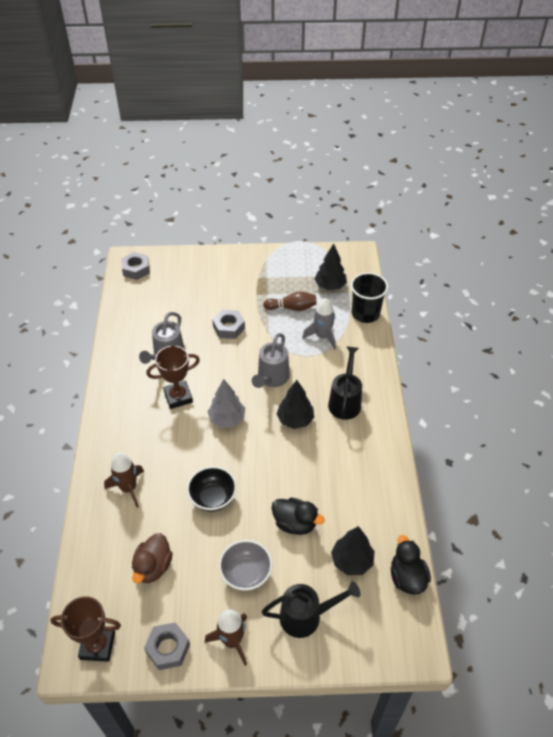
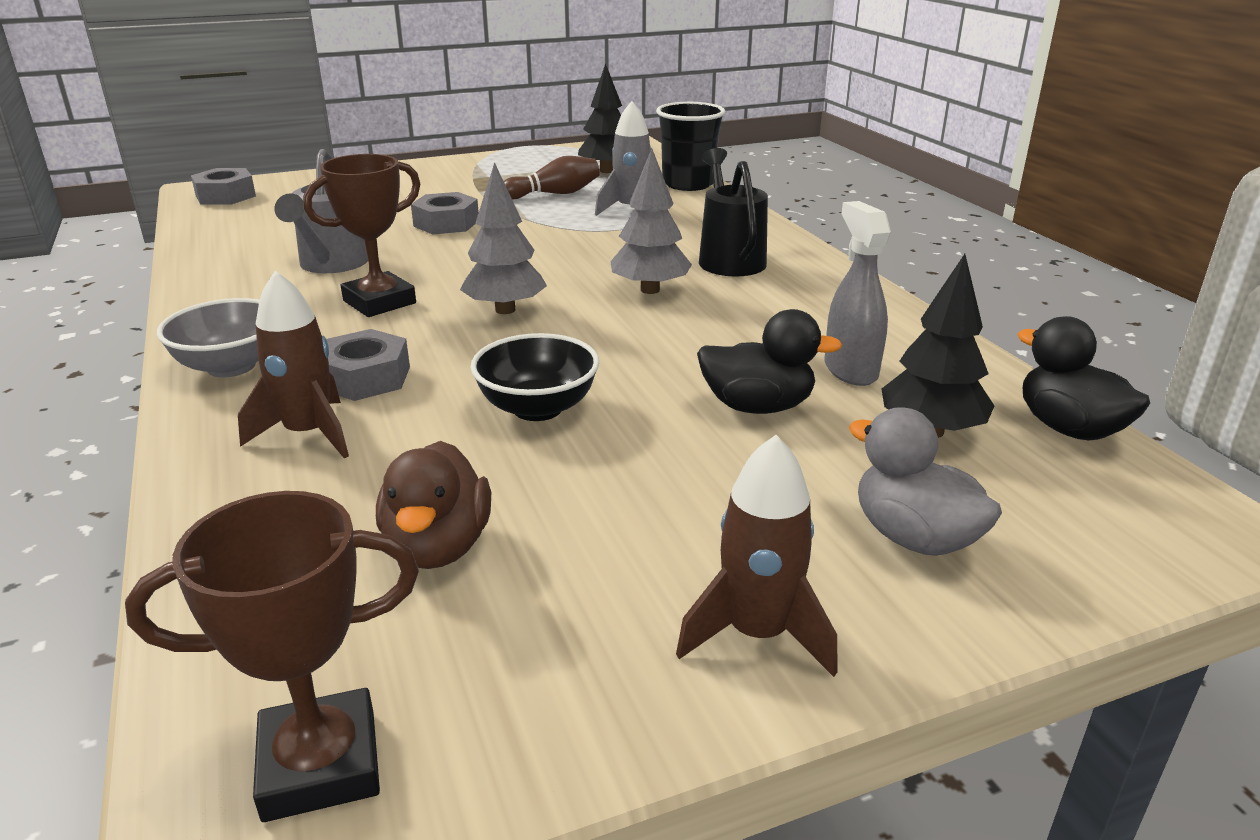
camera: 20 degrees left, 20 degrees down
(168, 648) = (572, 704): grey nut -> grey nut (365, 378)
(246, 573) = (702, 502): grey bowl -> grey bowl (231, 366)
(271, 379) = (567, 258): grey watering can -> none
(295, 420) = (650, 290): black tree -> grey tree
(307, 616) = (914, 537): black watering can -> grey duck
(346, 510) = (850, 370): none -> grey spray bottle

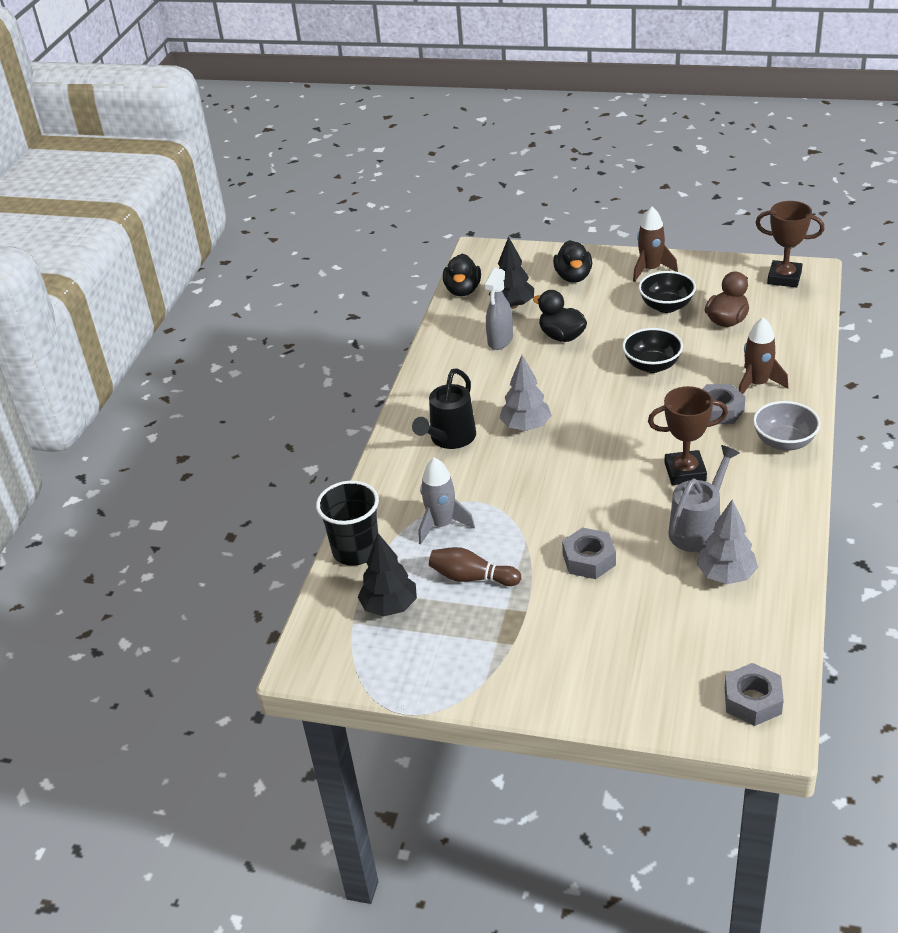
camera: 140 degrees left, 10 degrees up
(505, 310) = (618, 438): grey tree -> grey tree (726, 575)
(614, 535) = (666, 306): none -> black bowl
(914, 537) = (573, 277): grey duck -> black duck

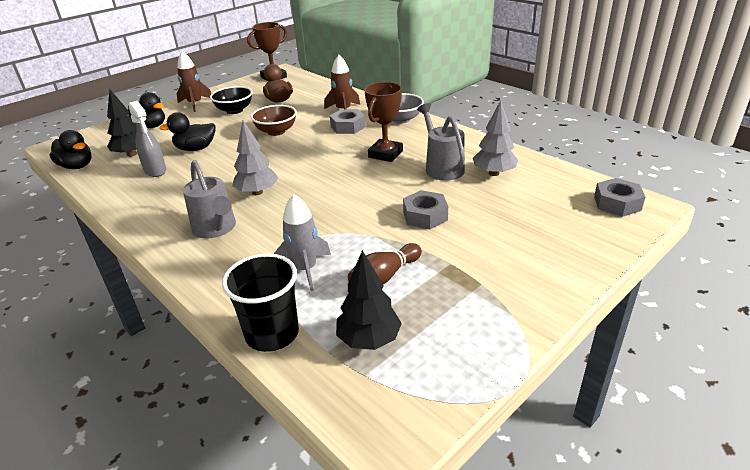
camera: 60 degrees left, 5 degrees down
(449, 439) = (216, 229): black watering can -> grey watering can
(652, 365) = (276, 131): black bowl -> brown bowl

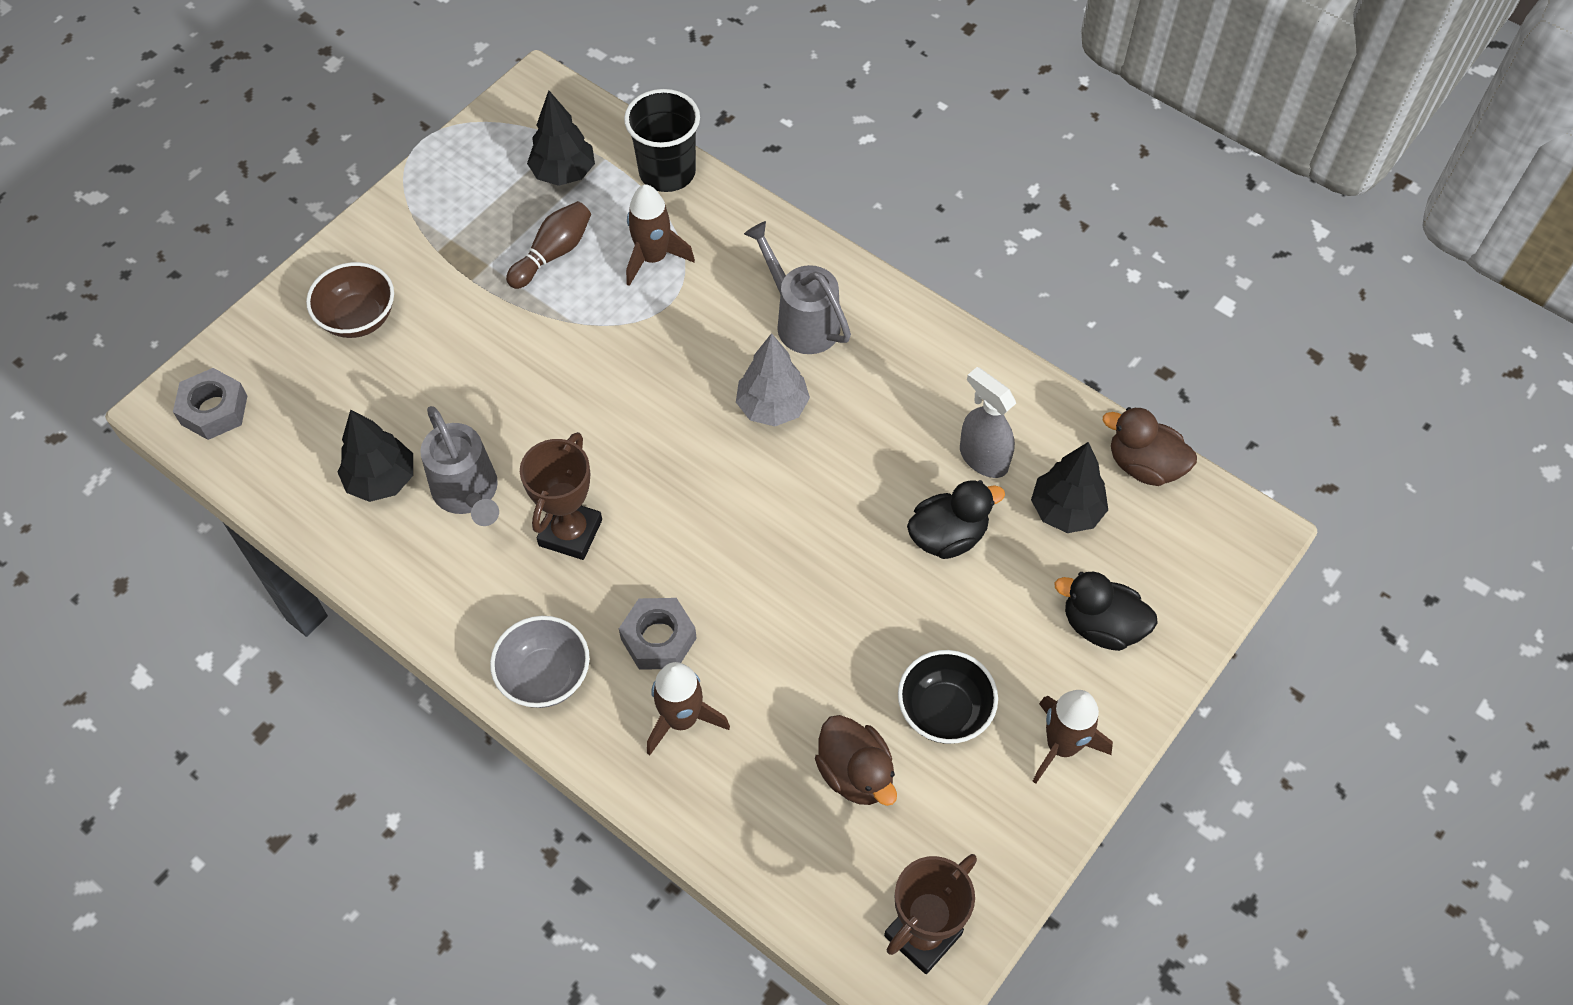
camera: 170 degrees right, 25 degrees up
(77, 166) = (1144, 465): black duck -> brown duck
(276, 131) = (808, 612): brown bowl -> brown bowl (358, 318)
(305, 269) = (653, 258): grey rocket -> brown rocket
(425, 216) = (501, 366): grey nut -> none
(494, 173) = (381, 480): grey tree -> black tree

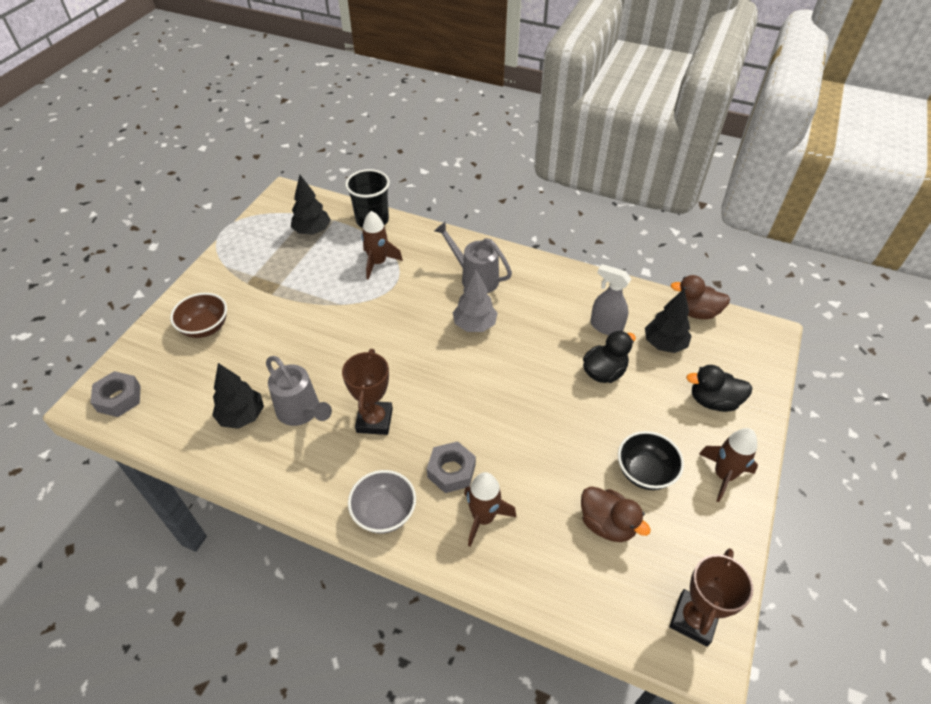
camera: 15 degrees left, 10 degrees down
(553, 253) = (318, 271): brown bowling pin -> none

